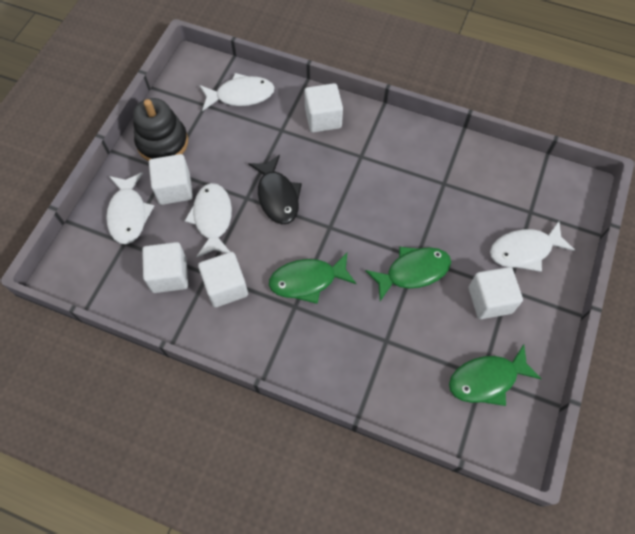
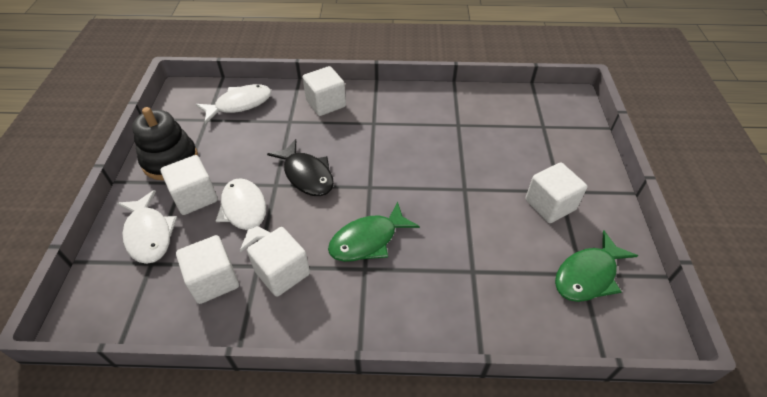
camera: 20 degrees left, 15 degrees down
(413, 272) = (467, 202): green fish -> none
(524, 250) = (556, 156): white fish -> none

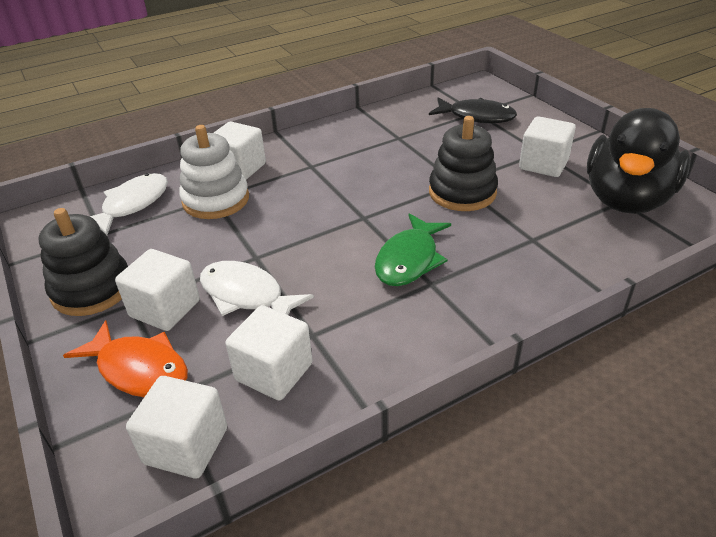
camera: 30 degrees left, 10 degrees down
(149, 234) = (139, 369): white fish -> orange fish
(282, 272) = (348, 327): white cube -> white cube (186, 445)
(290, 124) = (216, 200): none -> white stacking toy
(306, 175) = (284, 234): black fish -> black fish (477, 116)
(459, 200) = (462, 192): none -> black stacking toy
(588, 275) = (626, 199): green fish -> black duck

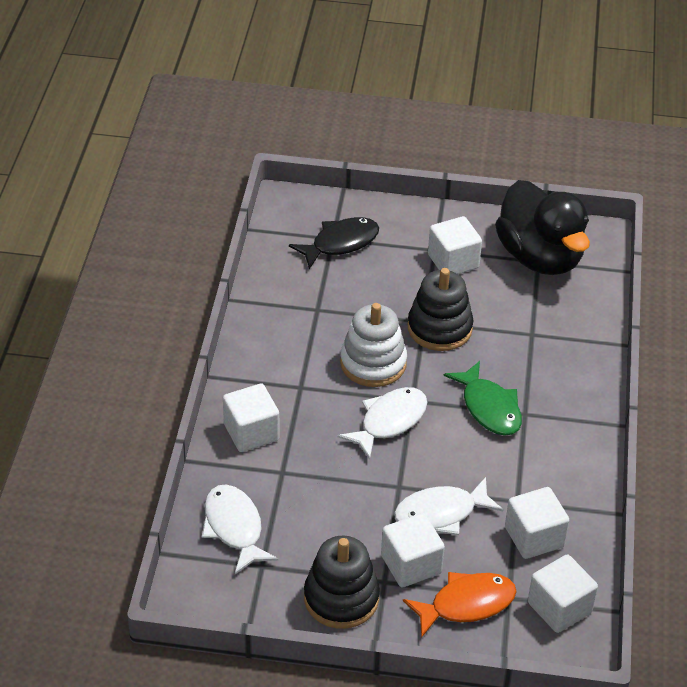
camera: 55 degrees left, 5 degrees up
(216, 200) = (288, 471): white stacking toy -> white stacking toy (373, 363)
(325, 218) = (389, 421): none -> white fish

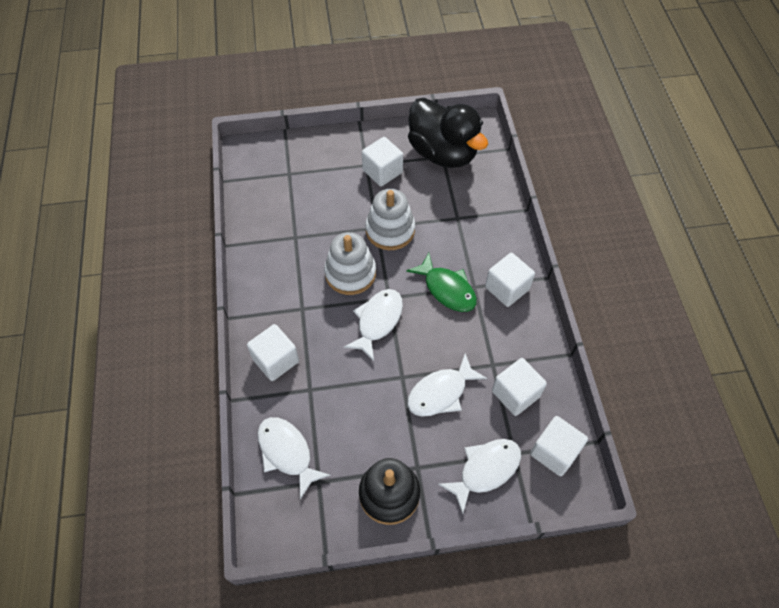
camera: 15 degrees left, 15 degrees up
(340, 243) = (296, 176): black fish -> none
(411, 564) = (433, 446): white cube -> white cube (507, 288)
(439, 328) = (390, 230): black stacking toy -> white stacking toy
(466, 604) = (485, 470): orange fish -> white fish

